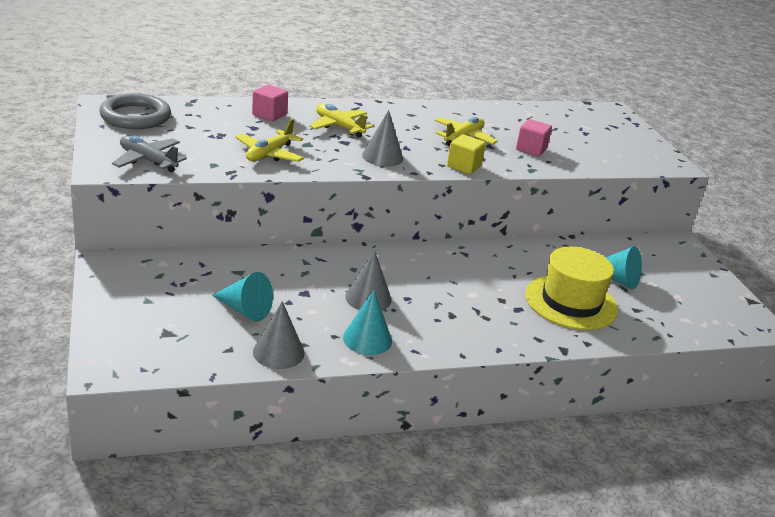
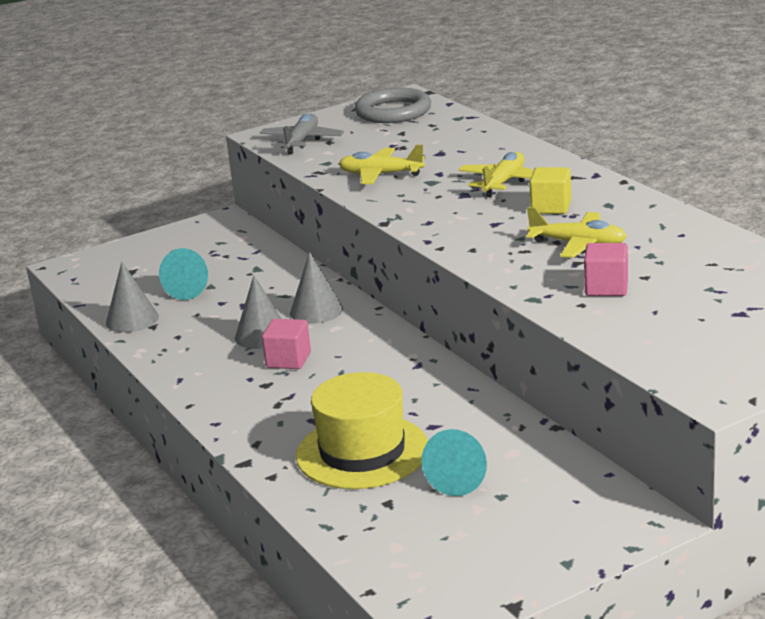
camera: 80 degrees right, 5 degrees down
(269, 115) = (484, 150): pink cube -> pink cube (288, 360)
(367, 339) = (183, 352): turquoise cone -> none
(382, 157) = (449, 218): grey cone -> grey cone (316, 311)
(464, 166) = (484, 261): yellow cube -> yellow cube (551, 207)

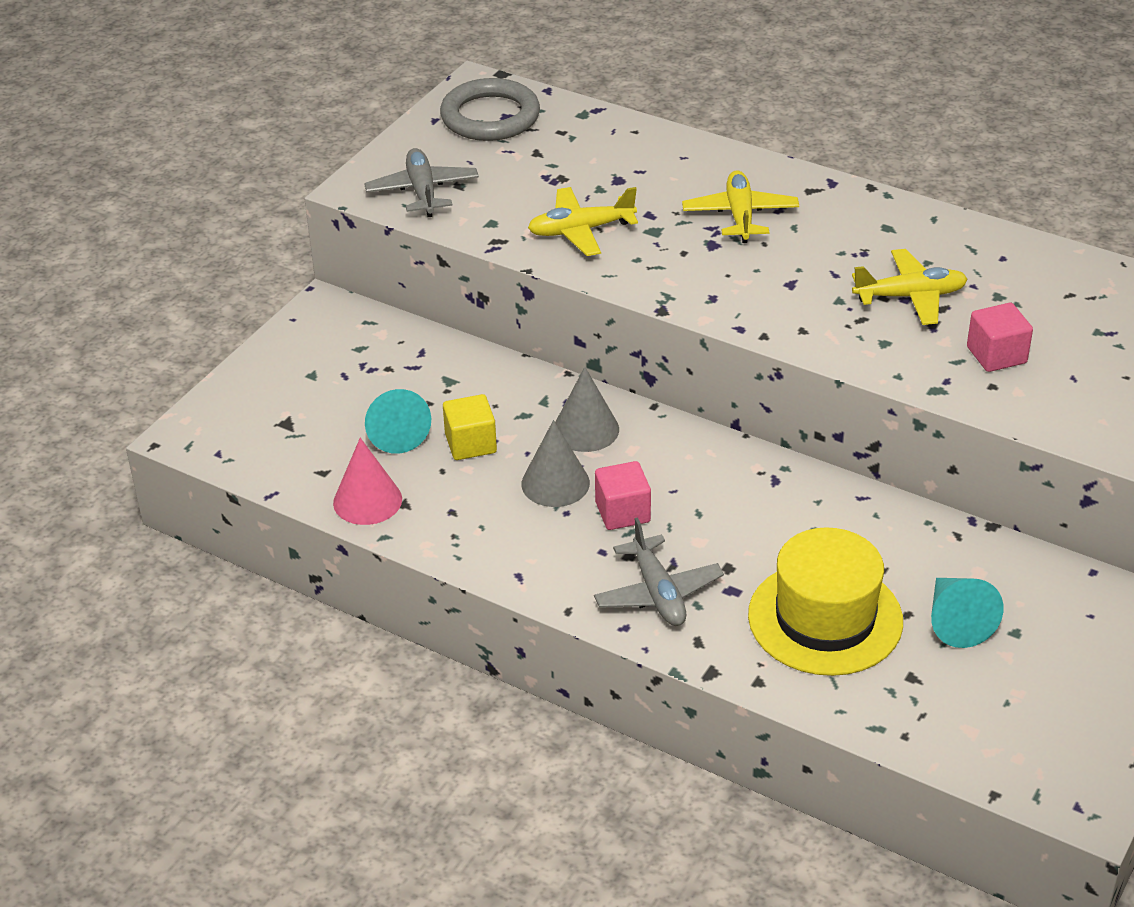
camera: 30 degrees left, 15 degrees up
(132, 320) = (367, 501): grey cone -> pink cone
(260, 409) = (658, 593): none -> grey plane
(551, 207) = (829, 244): yellow cube -> yellow cube (470, 444)

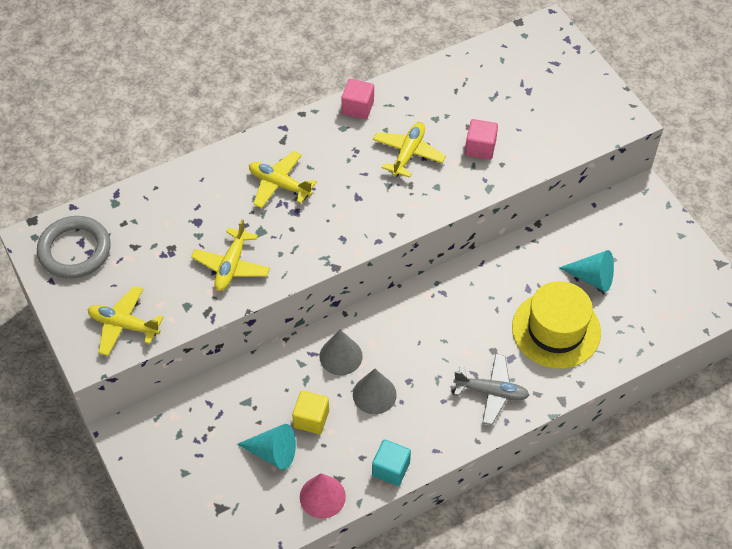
camera: 60 degrees left, 15 degrees up
(422, 191) = (124, 325): grey plane -> yellow plane
(456, 545) = (391, 469): none -> turquoise cube
(622, 512) = (420, 375): pink cube -> pink cube (358, 108)

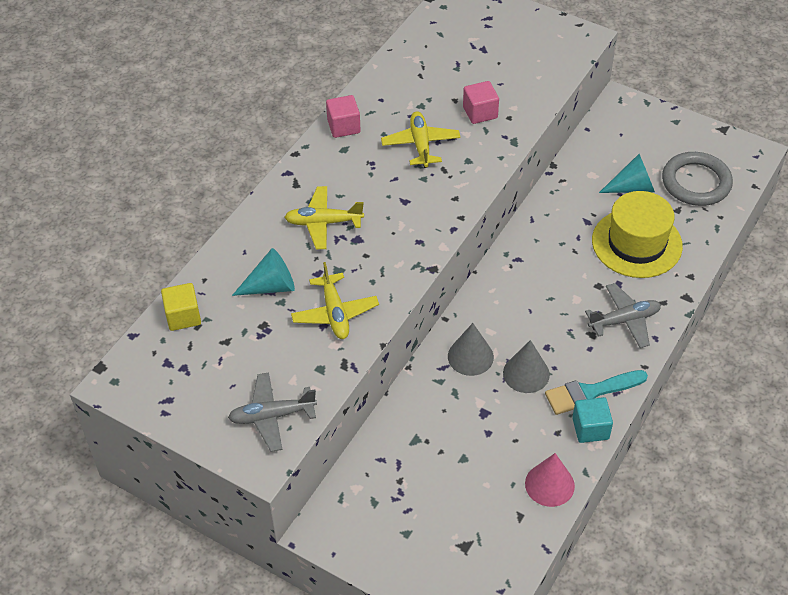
camera: 30 degrees left, 5 degrees down
(75, 250) = (167, 373): grey ring -> grey ring (696, 182)
(124, 325) = (272, 416): yellow plane -> grey plane
(272, 452) = (475, 471): turquoise cone -> turquoise cone (271, 286)
(311, 419) = (486, 423): yellow cube -> yellow cube (183, 316)
(414, 438) = (590, 392): none -> turquoise brush

